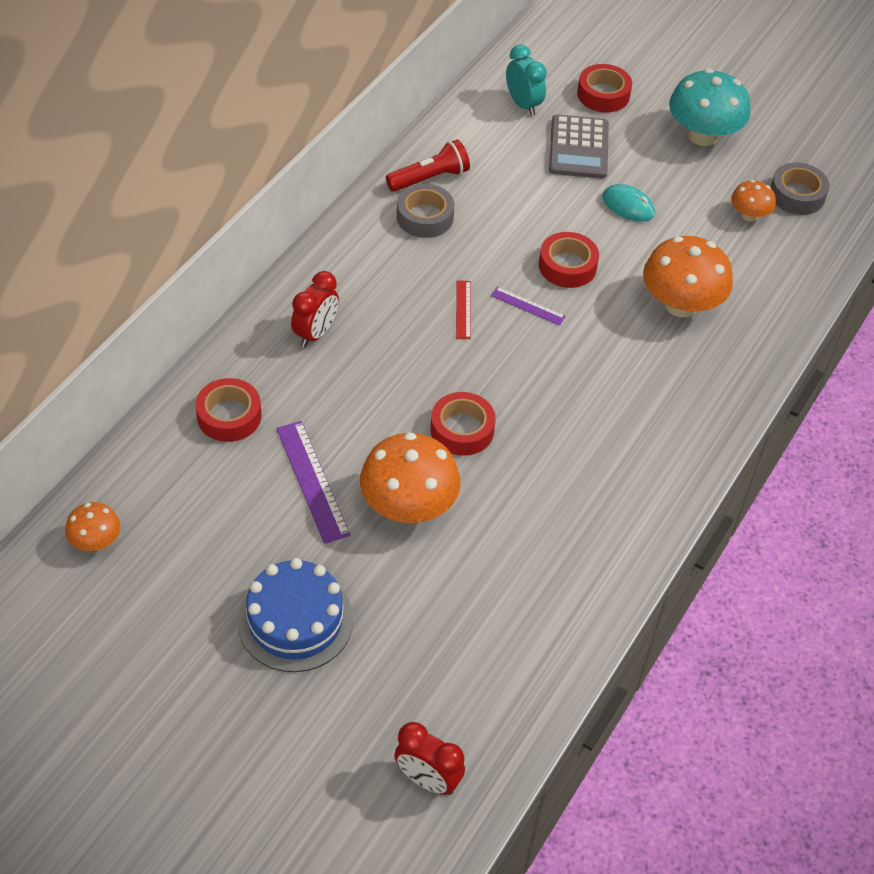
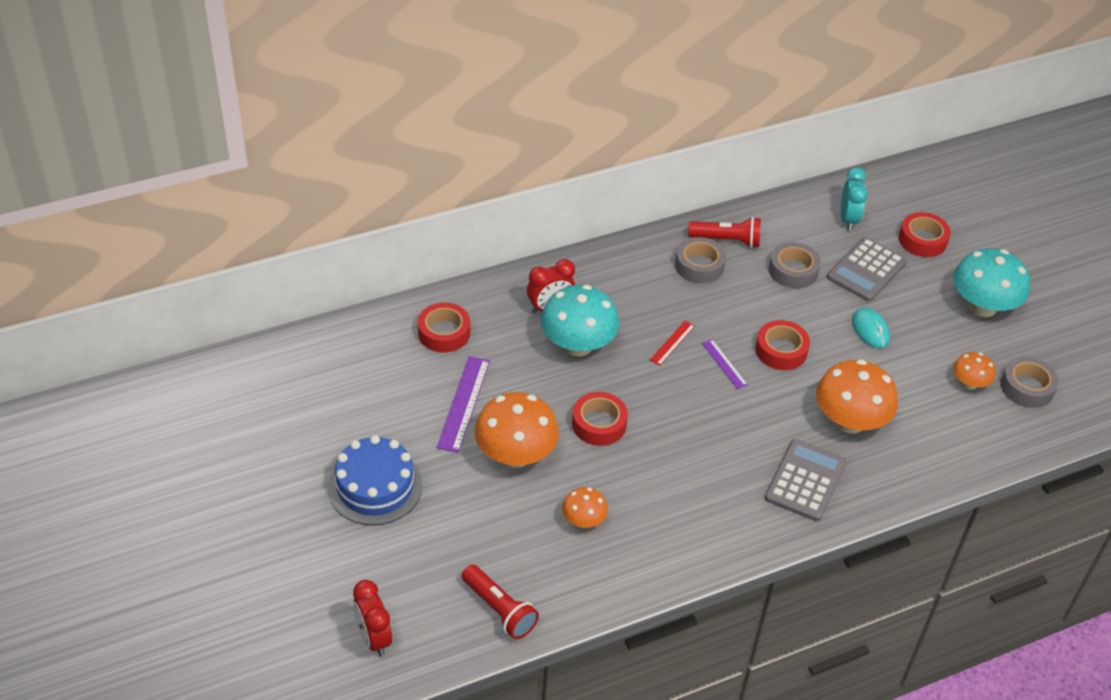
camera: 35 degrees right, 5 degrees down
(96, 541) = (292, 368): orange mushroom -> orange mushroom (583, 520)
(375, 358) = (578, 345): none -> turquoise mushroom
(515, 180) = (793, 271): none -> grey tape
(523, 674) = (499, 609): none -> red flashlight
(689, 383) = (805, 481): none -> grey calculator

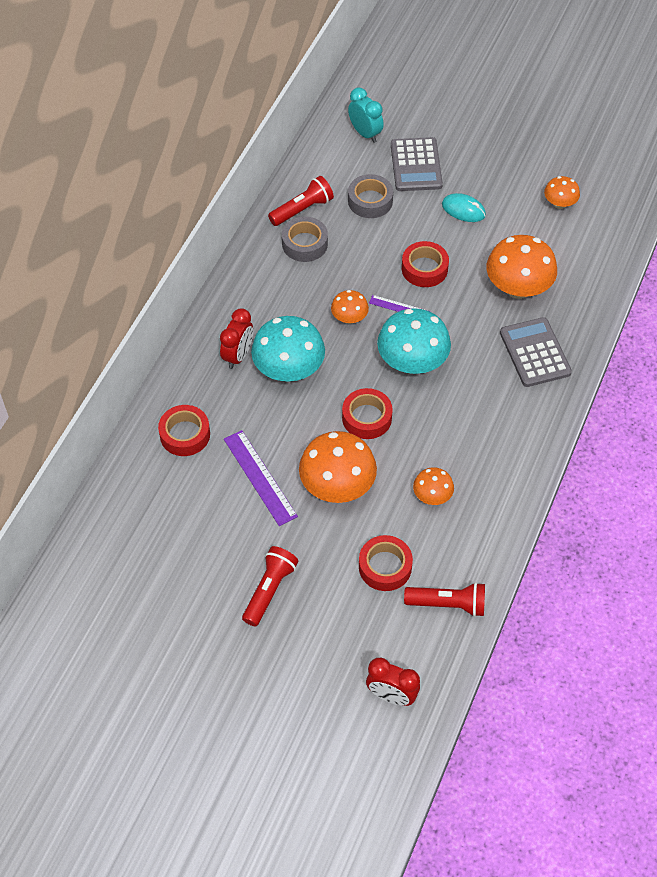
camera: 40 degrees left, 10 degrees up
(375, 486) = (269, 590): blue cake -> red flashlight
(672, 343) = (349, 318): red ruler -> orange mushroom
(922, 240) = (427, 115): red tape -> red tape (385, 567)
(982, 306) = (512, 139): turquoise mushroom -> turquoise mushroom (412, 362)
(1027, 387) = (594, 180): grey tape -> none

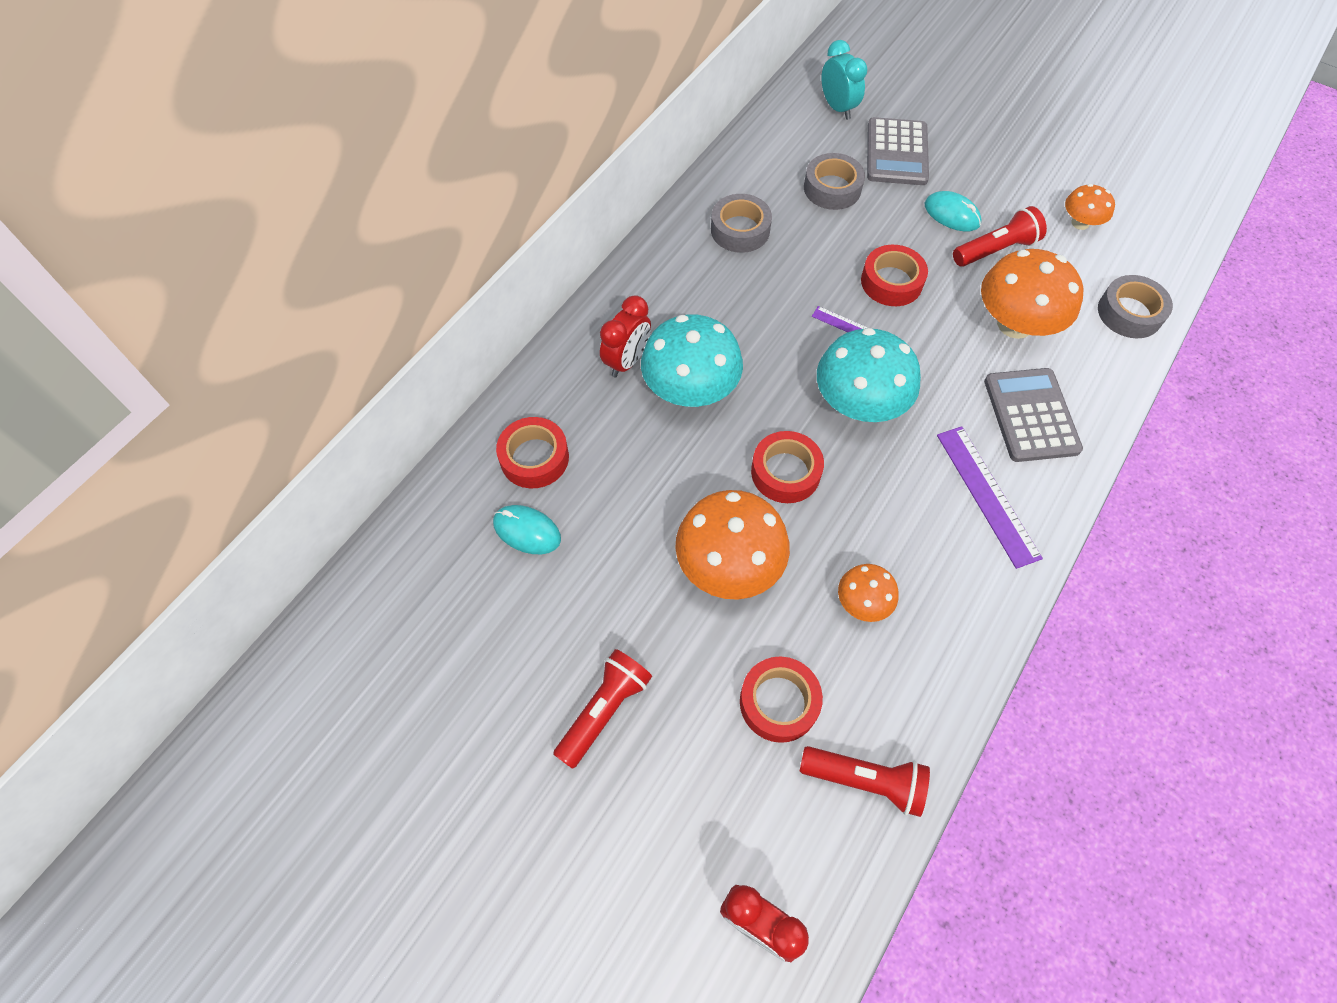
camera: 10 degrees right, 5 degrees up
(191, 485) = (527, 531): none -> turquoise mouse
(259, 477) = (623, 535): purple ruler -> purple ruler (987, 495)
(302, 209) = (744, 187): red flashlight -> red flashlight (995, 249)
(349, 318) = (783, 332): orange mushroom -> none
(600, 268) = (1129, 313): none -> grey tape

